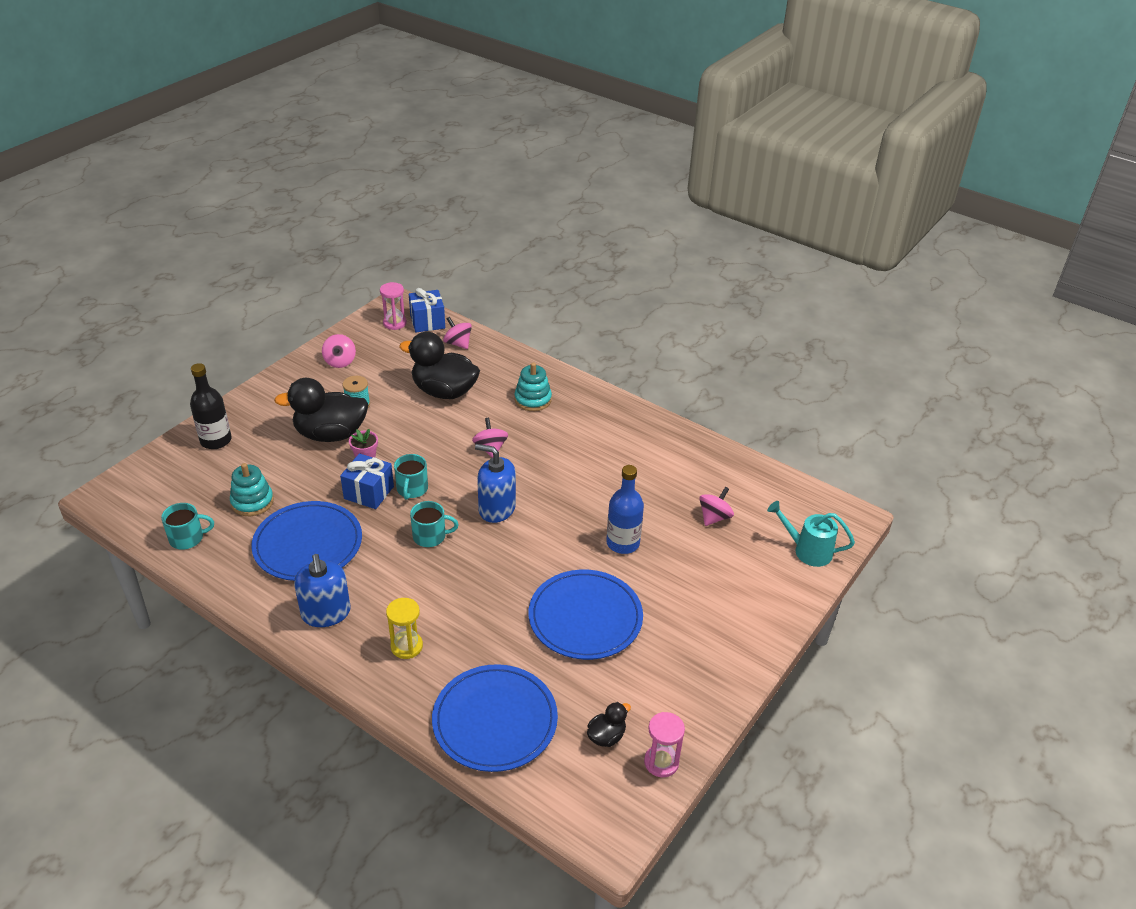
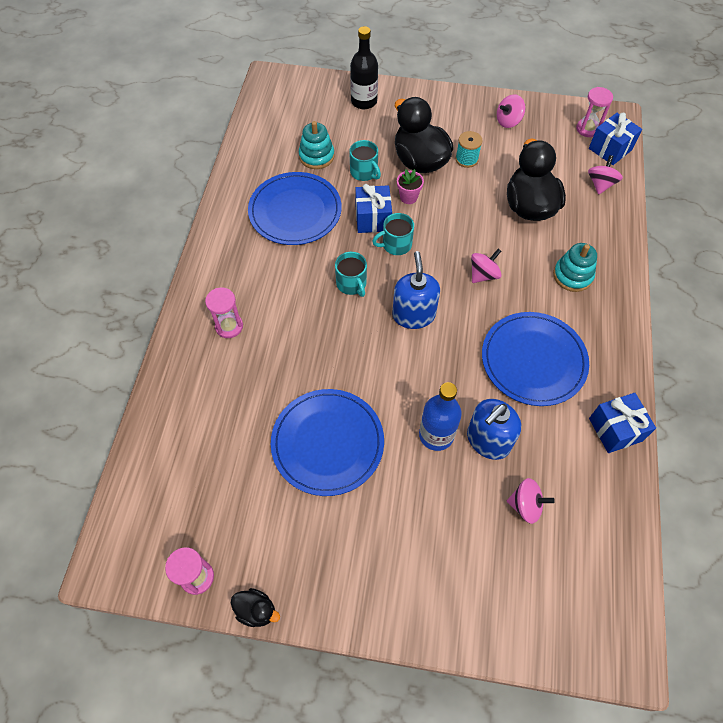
camera: 65 degrees right, 20 degrees up
(187, 538) = (259, 142): turquoise mug -> turquoise mug (364, 172)
(326, 613) = (234, 259): blue soap dispenser -> blue soap dispenser (488, 440)
(406, 646) = (229, 326): yellow hourglass -> pink hourglass
(495, 720) = (185, 424): blue plate -> blue plate (533, 360)
(606, 736) = (205, 518): black duck -> black duck (256, 610)
(682, 441) = (615, 429): none -> blue gift
(807, 550) = (539, 622): turquoise watering can -> none

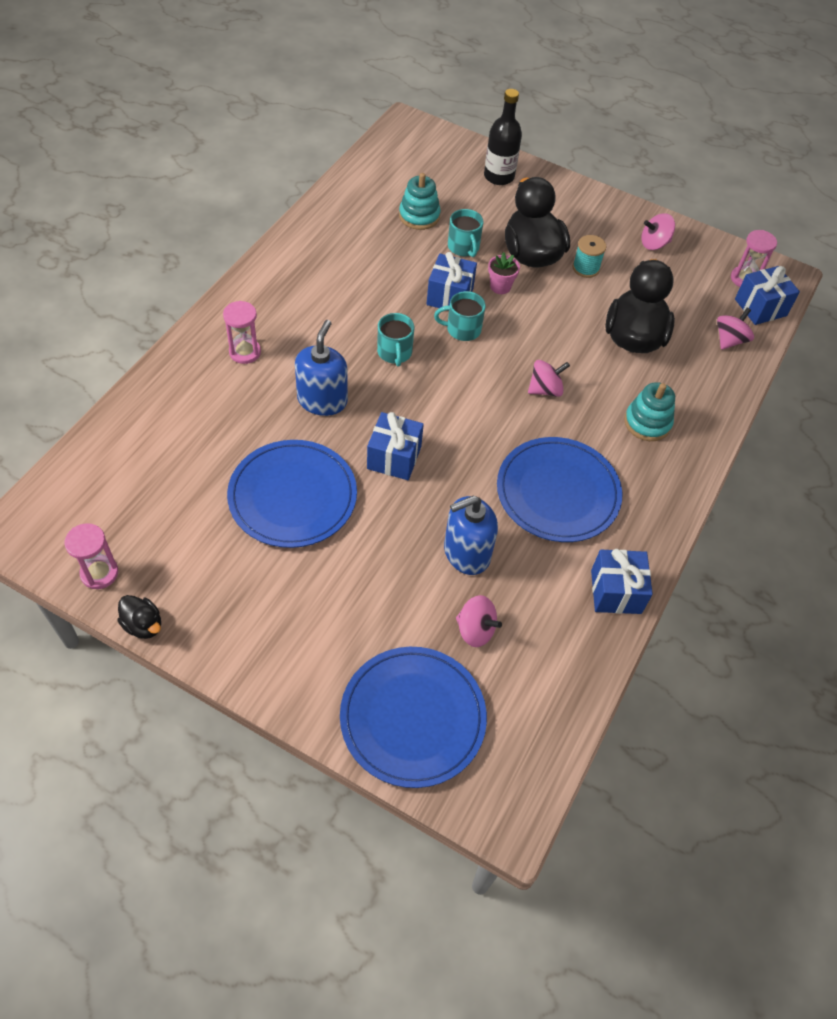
camera: 15 degrees right, 5 degrees down
(295, 211) = (369, 263): blue plate -> blue plate (413, 718)
(393, 377) = (394, 457): none -> blue gift
(413, 315) = (447, 404): blue soap dispenser -> blue soap dispenser (322, 400)
(436, 435) = (412, 528): blue bottle -> none

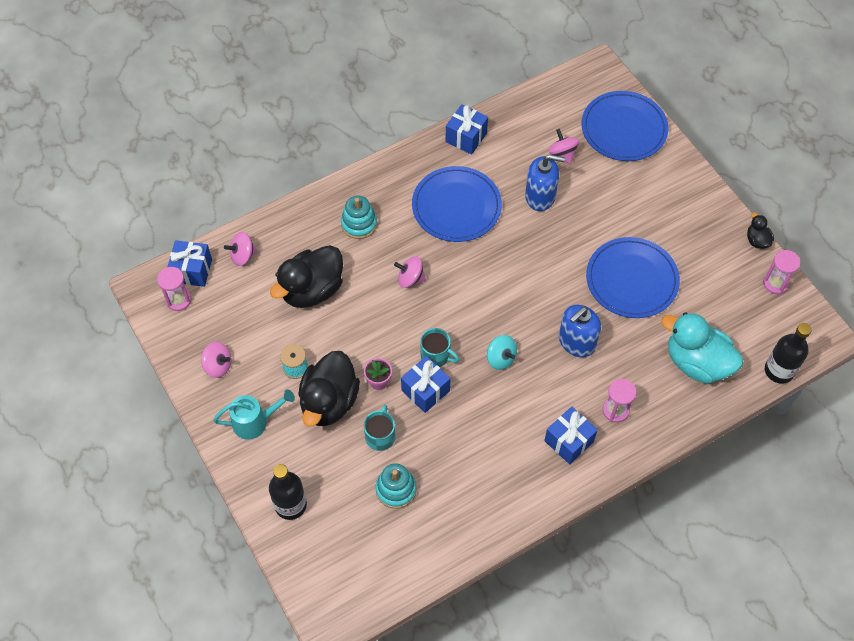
camera: 145 degrees left, 5 degrees up
(66, 465) = (779, 370): none -> black bottle
(172, 434) = (696, 362): none -> turquoise duck
(394, 352) = (501, 358): turquoise mug -> turquoise spinning top
(394, 457) = (549, 276): blue gift -> blue gift (569, 441)
(581, 217) = (255, 422): none -> turquoise watering can

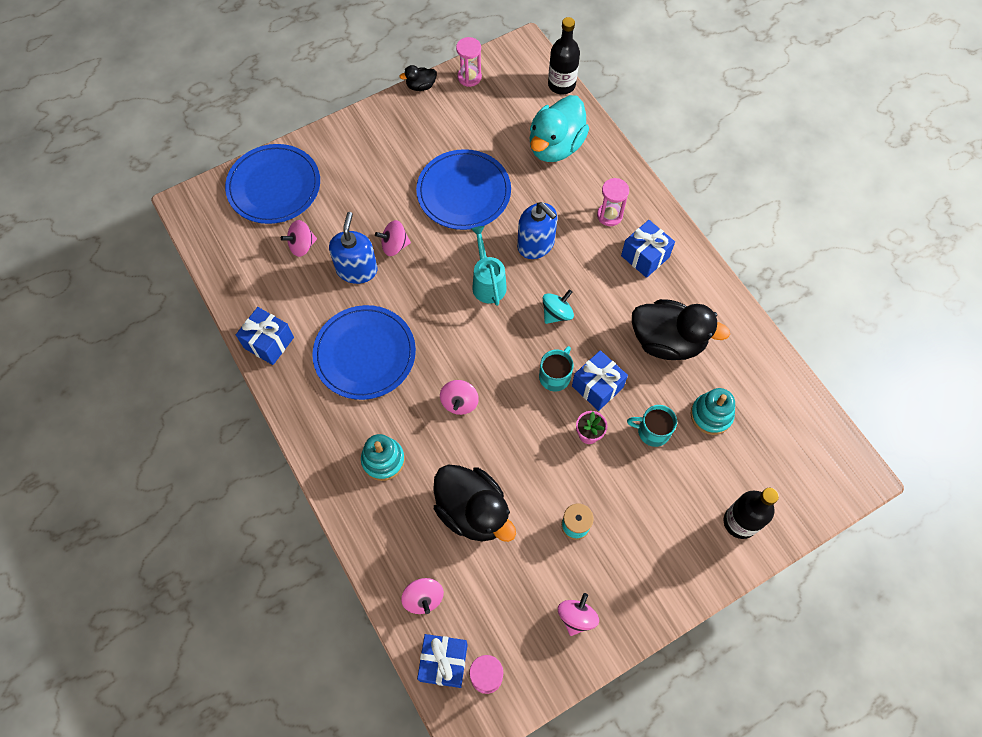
camera: 90 degrees left, 5 degrees up
(255, 422) = (646, 567): turquoise watering can -> turquoise watering can (488, 282)
(329, 402) = (616, 486): black duck -> black duck (667, 341)
(567, 224) = (394, 246): none -> pink spinning top

